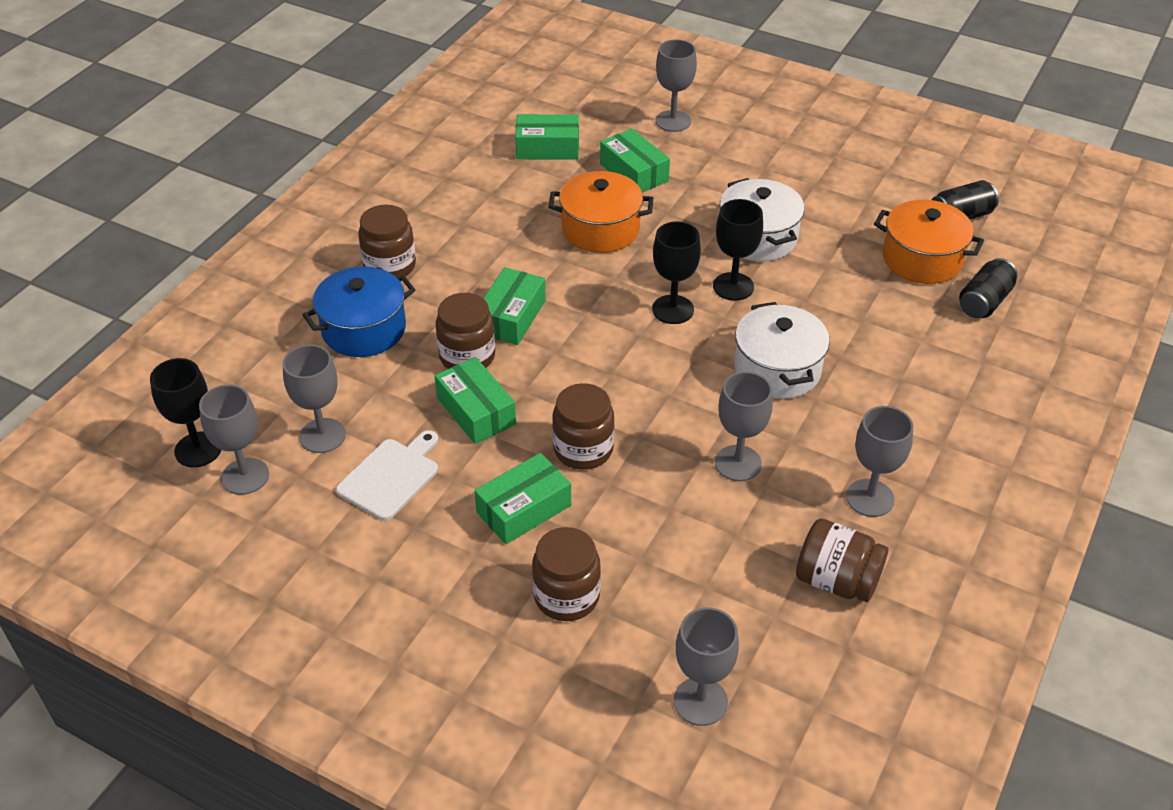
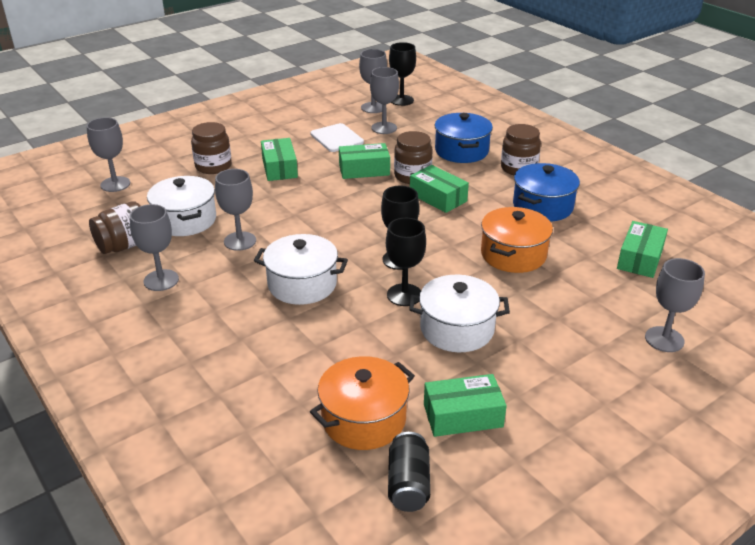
camera: 115 degrees right, 10 degrees down
(480, 228) = (542, 206): none -> blue pot
(583, 449) = (303, 194): brown jar -> none
(634, 172) = (585, 292): green box -> green box (463, 415)
(733, 547) = (185, 220): none -> white pot
(984, 302) = (279, 433): black can -> none

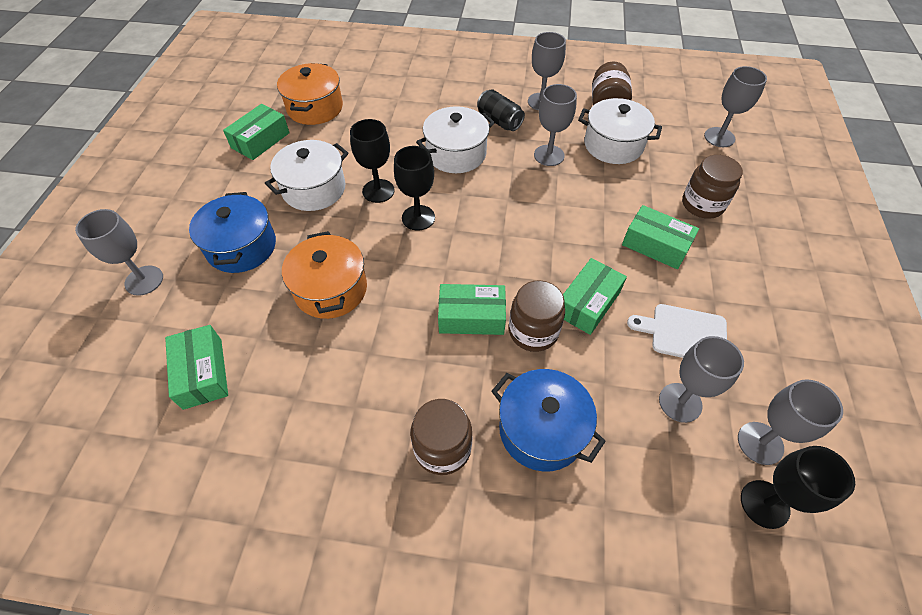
camera: 135 degrees right, 20 degrees up
(408, 484) = (261, 97): black can -> black can (499, 121)
(542, 206) = (356, 387): blue pot -> blue pot (241, 247)

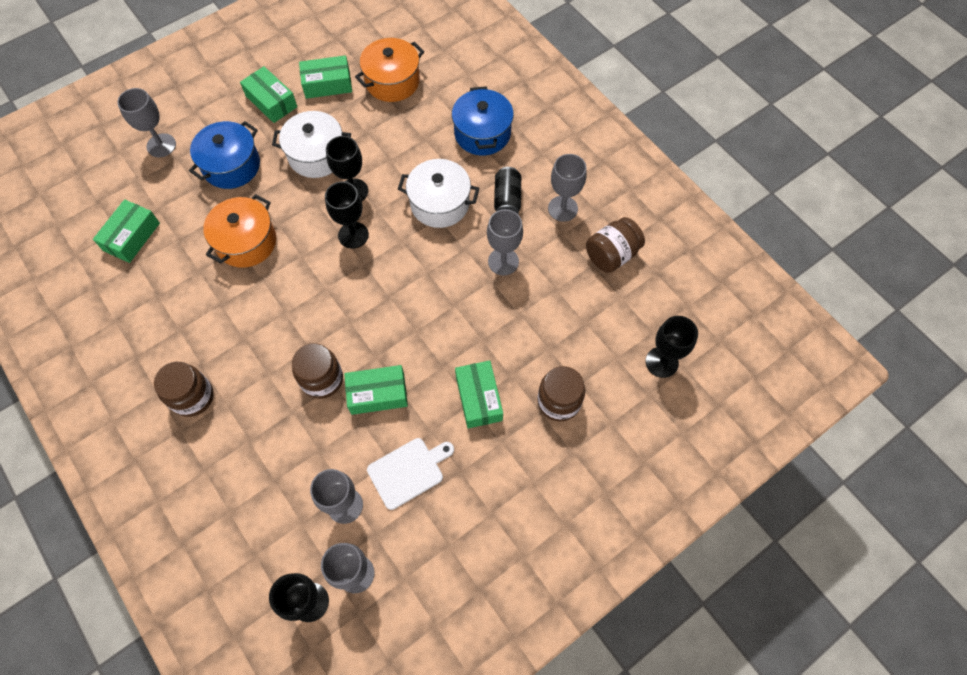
camera: 45 degrees right, 10 degrees up
(471, 317) = (300, 335): green box -> green box (271, 101)
(541, 430) = (252, 440): blue pot -> blue pot (482, 133)
(613, 145) = (564, 294): white pot -> none
(684, 333) = (408, 471): white cutting board -> white cutting board turned 90 degrees clockwise
(719, 137) = (661, 362): grey goblet -> black goblet

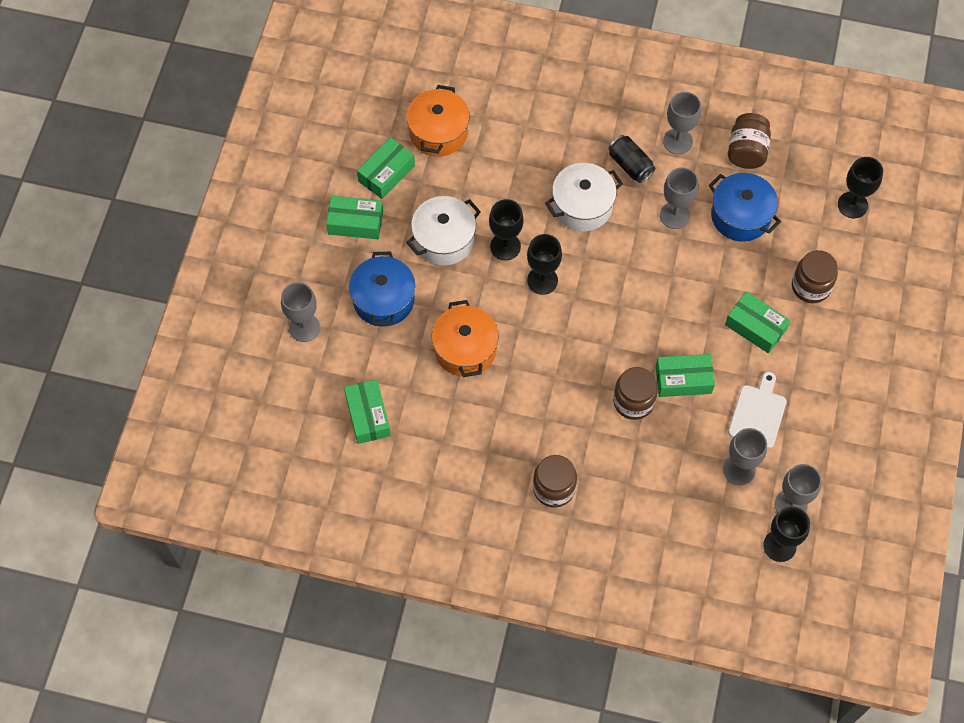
camera: 40 degrees left, 0 degrees up
(377, 394) = (683, 380): green box -> green box turned 45 degrees clockwise
(482, 133) = (557, 124): blue pot -> blue pot (740, 216)

